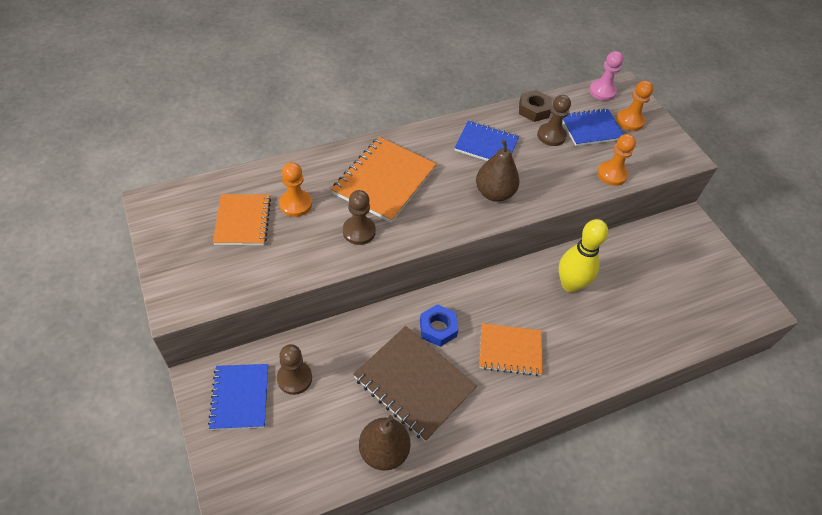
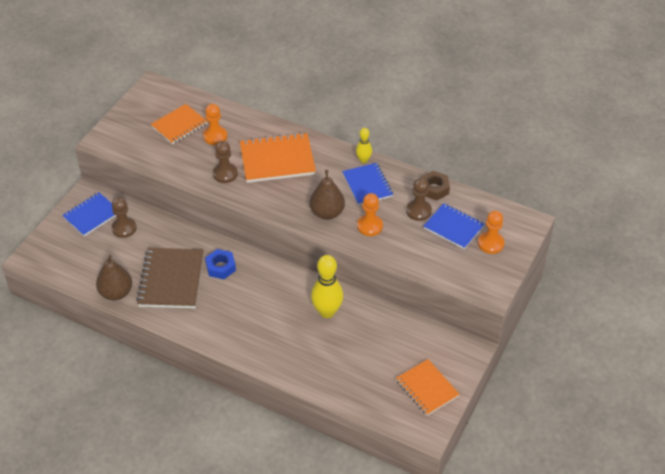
camera: 55 degrees right, 5 degrees down
(451, 127) = (363, 160): none -> yellow bowling pin
(510, 350) = (240, 310): orange notebook -> orange notebook (427, 388)
(602, 91) = (505, 213): pink pawn -> none
(611, 174) = (418, 260): orange pawn -> orange pawn (369, 226)

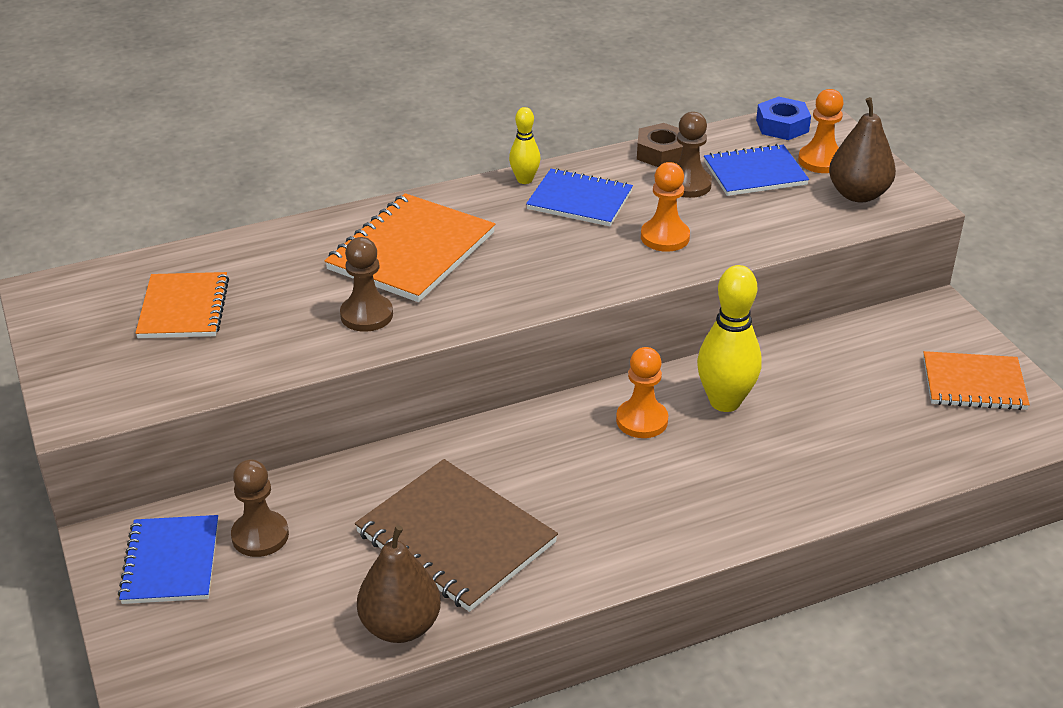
camera: 50 degrees left, 10 degrees down
(215, 136) = (268, 285): orange pawn -> orange pawn (642, 420)
(221, 267) = (499, 465): blue nut -> blue nut (782, 126)
(327, 213) = (588, 260): brown pear -> brown pear (858, 194)

